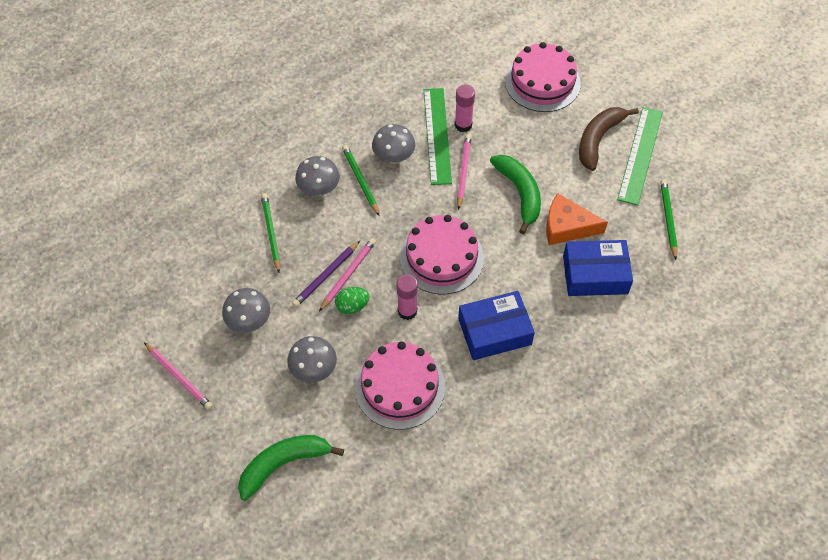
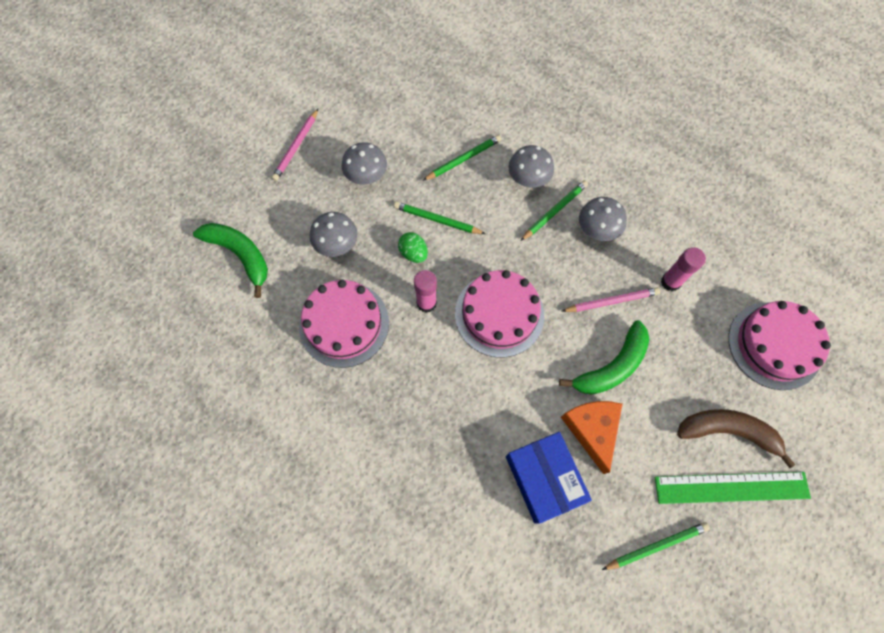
camera: 70 degrees right, 10 degrees up
(326, 275) = (437, 220): purple pencil -> green pencil
(348, 274) = (445, 238): pink pencil -> none
(437, 135) = (644, 261): green ruler -> none
(494, 331) = (434, 392): blue box -> none

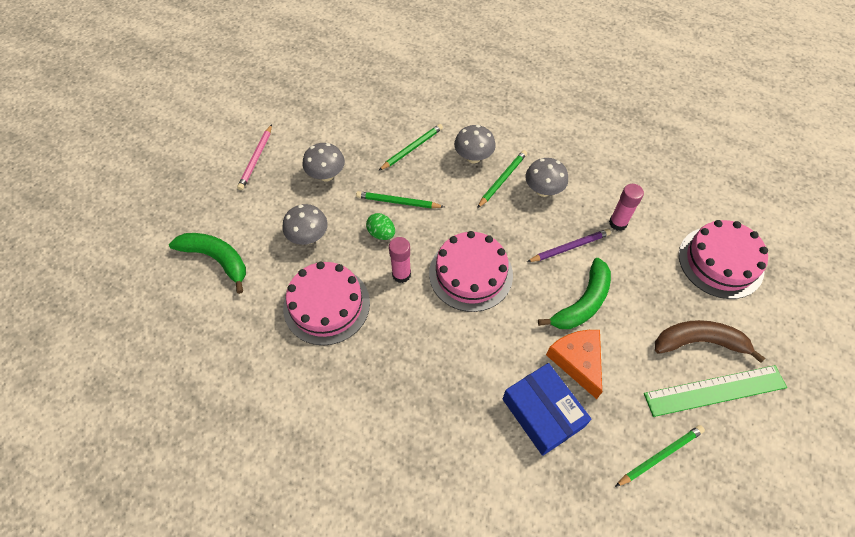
camera: 10 degrees left, 10 degrees down
(611, 301) = (569, 247): pink pencil -> purple pencil

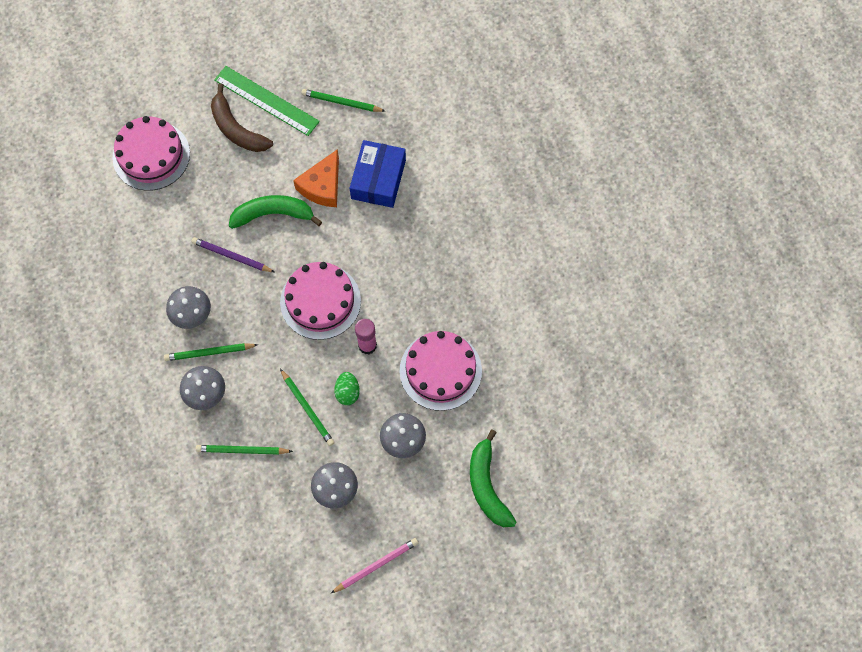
camera: 135 degrees left, 10 degrees up
(618, 223) = (176, 241): pink glue stick -> none

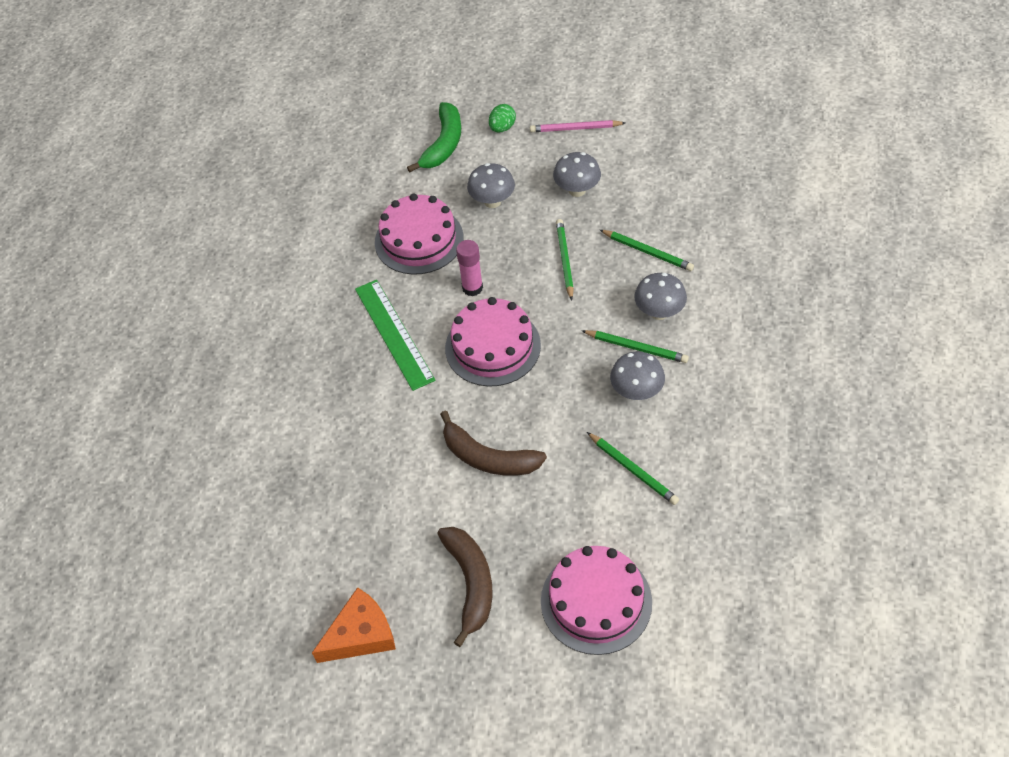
camera: 145 degrees left, 15 degrees down
(232, 256) = (560, 433): purple pencil -> none
(266, 100) = (412, 604): green ruler -> green ruler (393, 333)
(273, 214) = (488, 457): green banana -> brown banana
(322, 186) = (414, 463): orange cheese -> orange cheese (361, 634)
(341, 102) = (324, 554): green pencil -> green pencil (633, 470)
(347, 392) = (518, 257): green egg -> green egg (502, 128)
(378, 179) = (348, 442): blue box -> none

